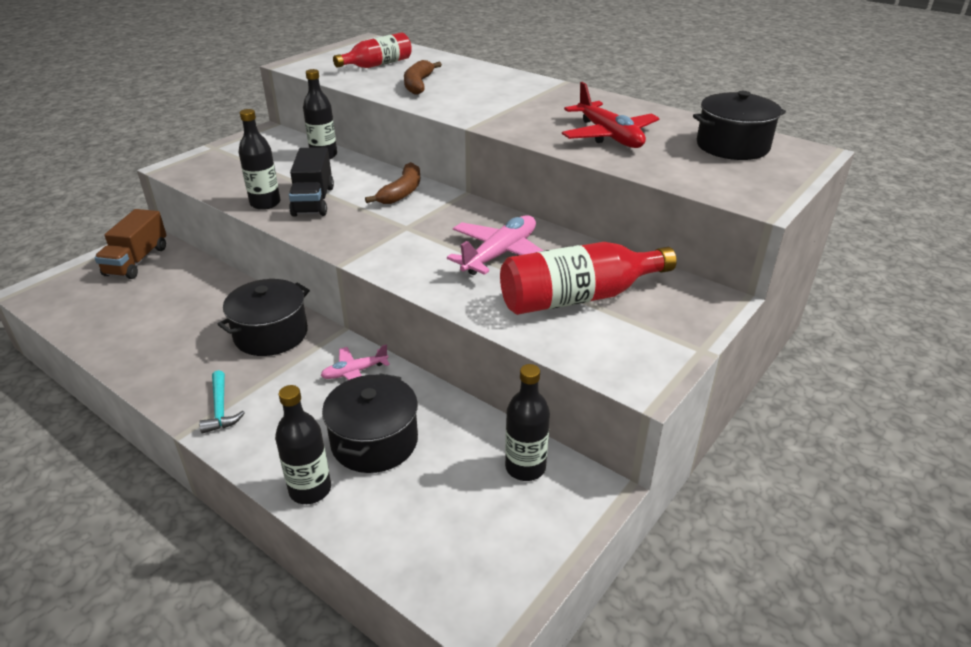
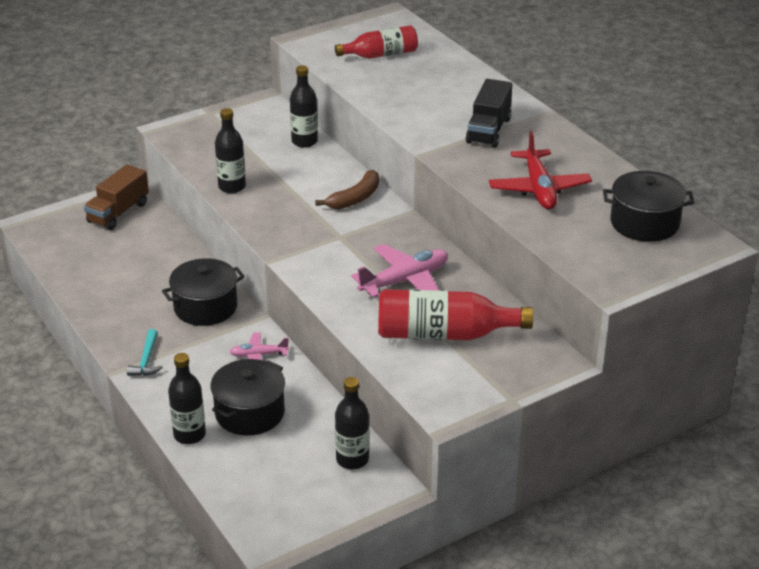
camera: 20 degrees right, 0 degrees up
(313, 201) = (273, 192): black truck -> black truck (488, 130)
(418, 84) = (405, 90): brown banana -> none

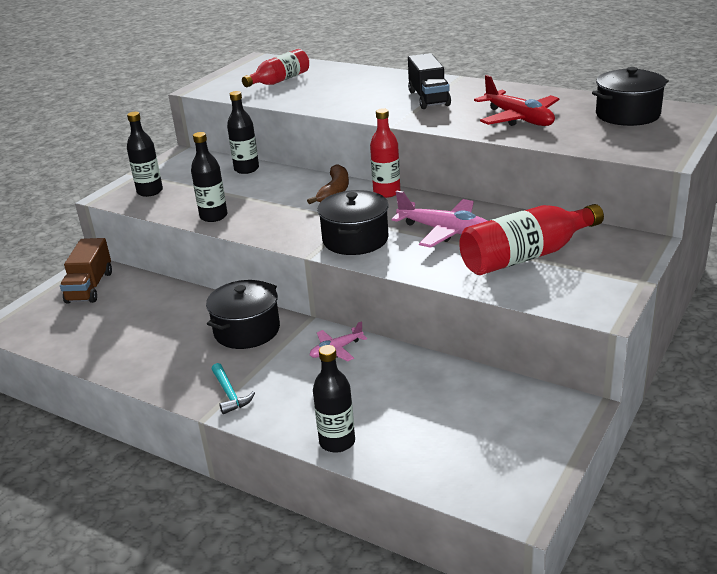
camera: 25 degrees left, 5 degrees down
(249, 413) = (377, 399): black pot -> black pot (355, 239)
(352, 459) = (512, 400): black bottle -> black bottle (150, 191)
(398, 217) = (386, 192): none -> red bottle
(405, 281) = (445, 231): pink plane -> pink plane turned 90 degrees clockwise

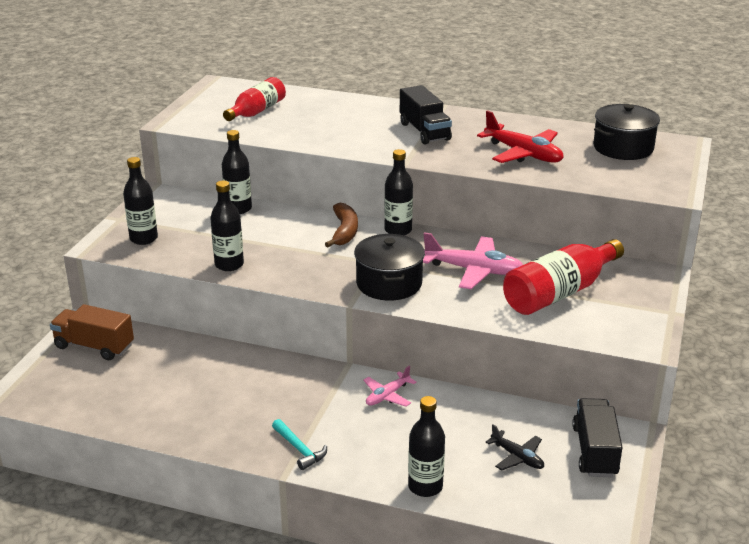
camera: 15 degrees left, 0 degrees up
(90, 287) = (94, 346): brown truck -> brown truck turned 120 degrees clockwise
(247, 330) = (288, 382): black pot -> none
(386, 192) = (398, 230): red bottle -> black bottle
(444, 421) = (517, 457): none -> black plane
(530, 422) = (595, 451): none -> black truck

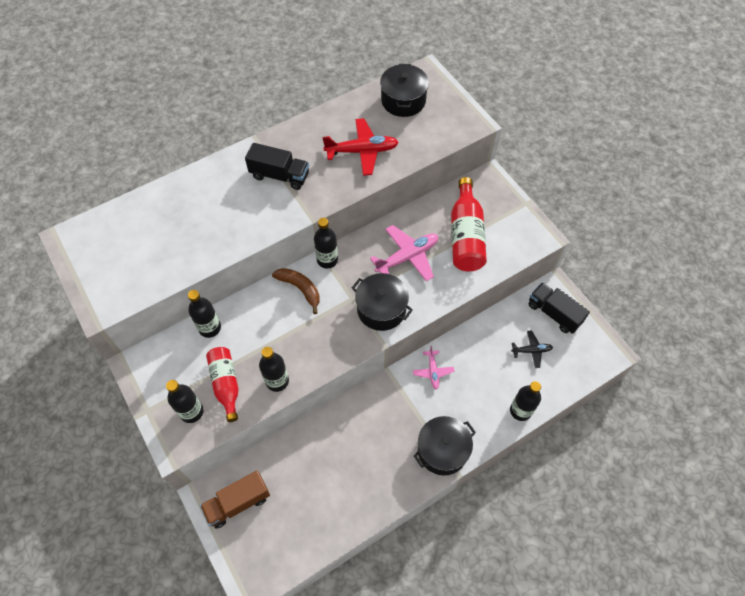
camera: 50 degrees left, 30 degrees up
(256, 111) = (143, 245): red bottle -> red bottle (226, 384)
(299, 449) = (442, 450): turquoise hammer -> black pot

